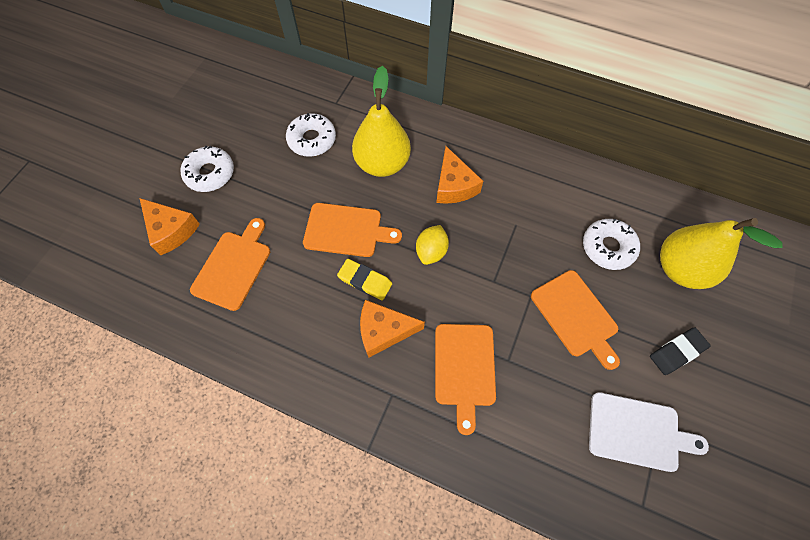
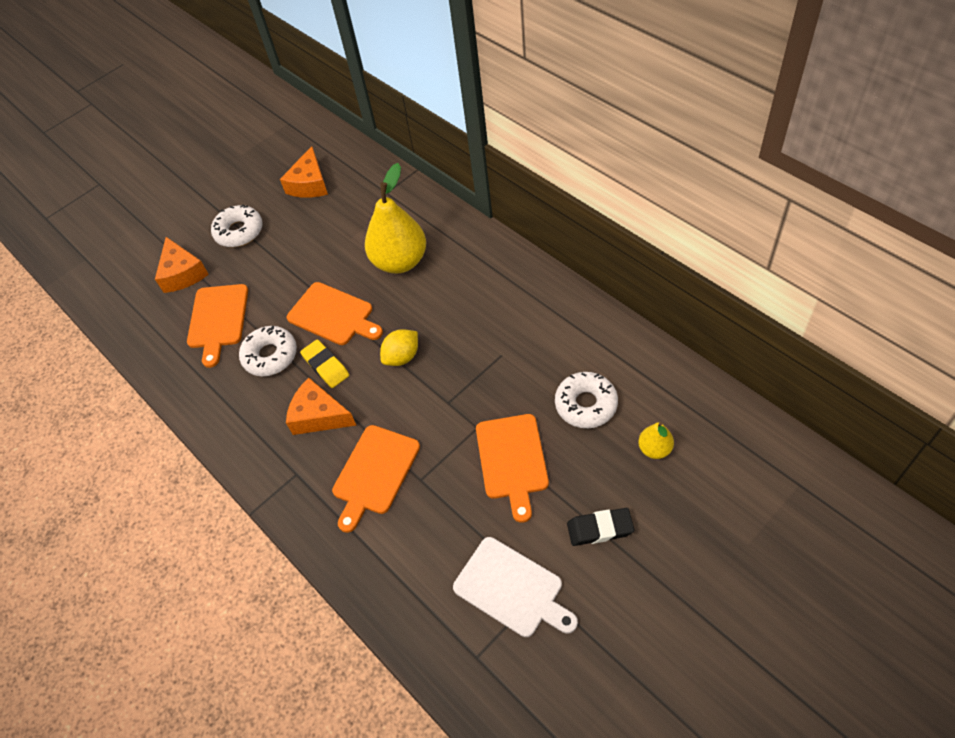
camera: 30 degrees right, 10 degrees down
(233, 266) = (218, 320): orange cutting board -> orange cutting board turned 135 degrees clockwise
(312, 140) = (345, 222): white donut -> white donut (270, 356)
(454, 185) = (459, 300): orange cheese -> orange cheese (309, 184)
(680, 269) = (654, 449): yellow pear -> yellow pear, size x0.47

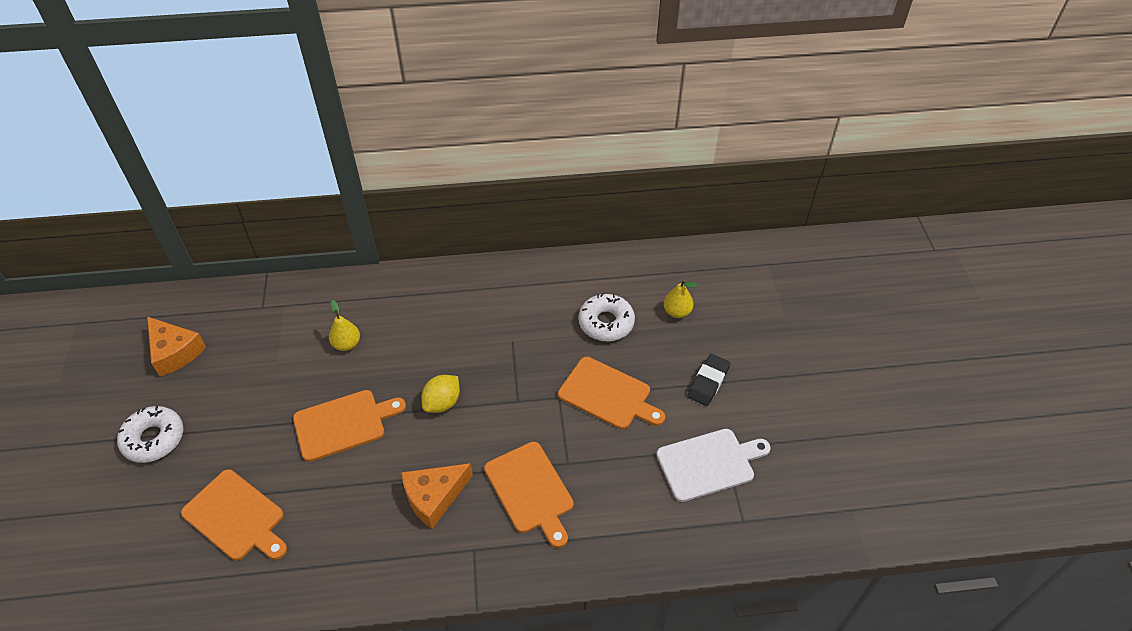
camera: 60 degrees left, 5 degrees down
(182, 273) = (139, 516): orange cheese -> none
(270, 356) = (329, 497): white donut -> none
(325, 366) = (389, 461): yellow eraser -> none
(400, 261) = (347, 344): yellow pear -> yellow pear, size x0.47
(402, 357) = (442, 403): yellow lemon -> yellow lemon turned 45 degrees clockwise

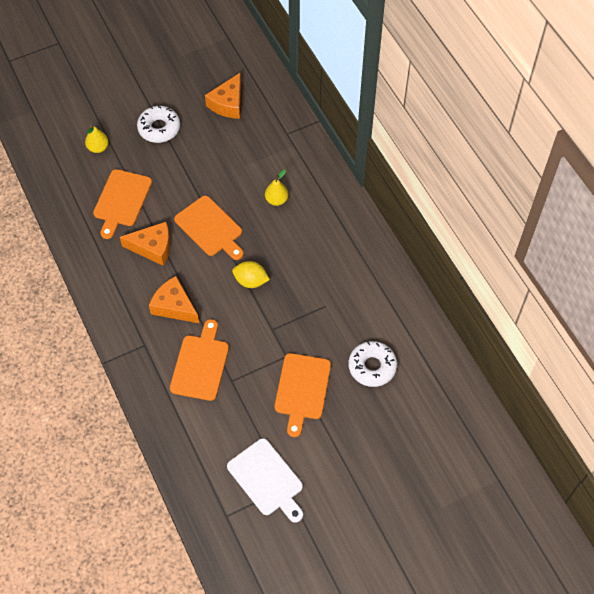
camera: 70 degrees right, 10 degrees up
(333, 498) = (153, 247): none -> orange cheese
(531, 491) = (200, 364): orange cutting board -> orange cutting board turned 150 degrees clockwise
(677, 312) = (407, 417): yellow pear -> yellow pear (98, 148)
(708, 382) = (344, 460): black eraser -> none

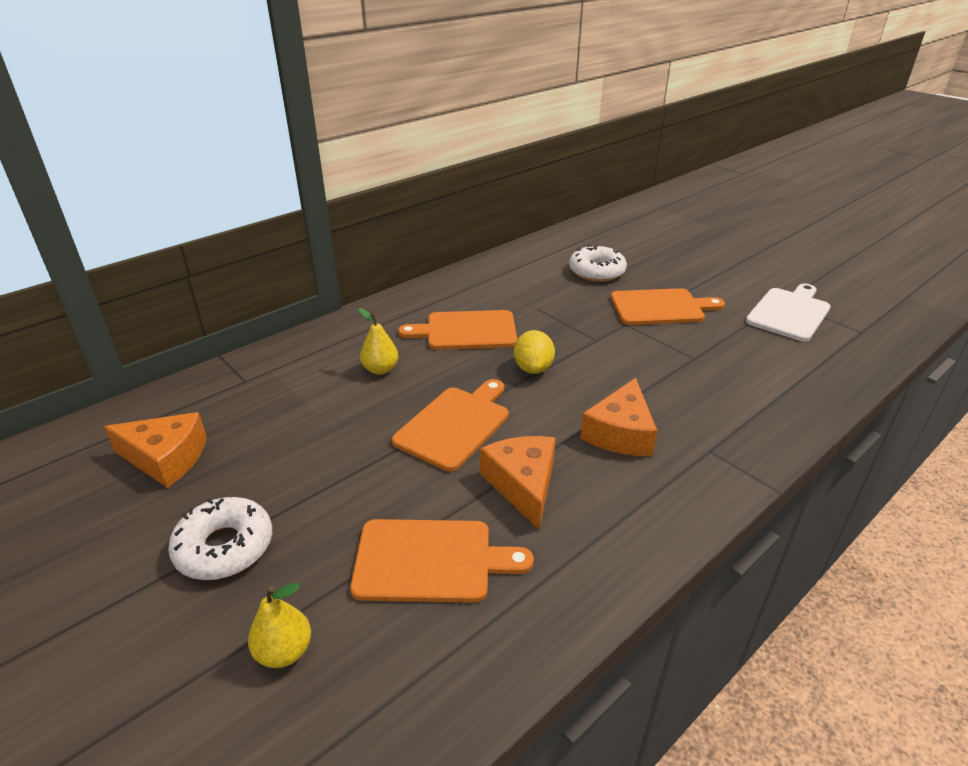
camera: 105 degrees left, 25 degrees down
(200, 364) = (694, 388): orange cutting board -> orange cutting board (466, 331)

